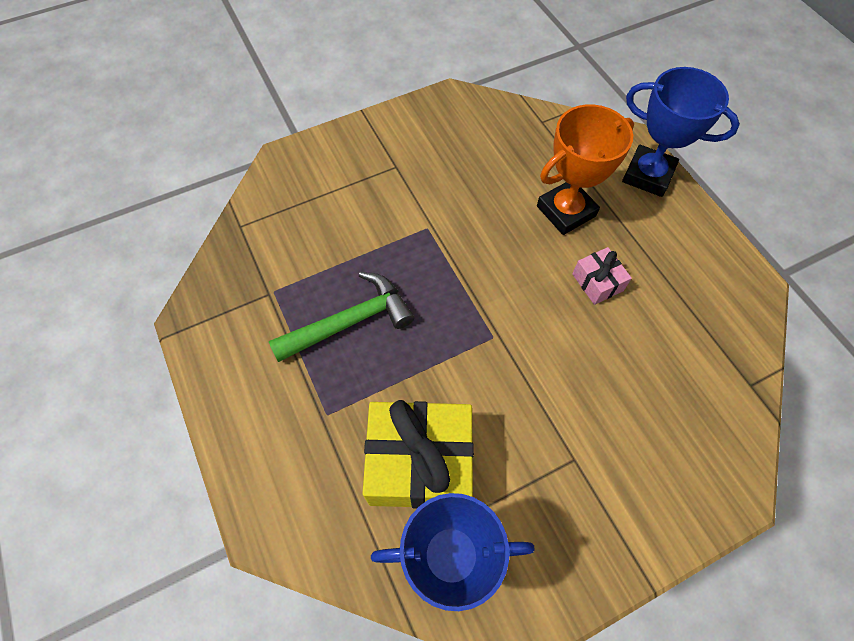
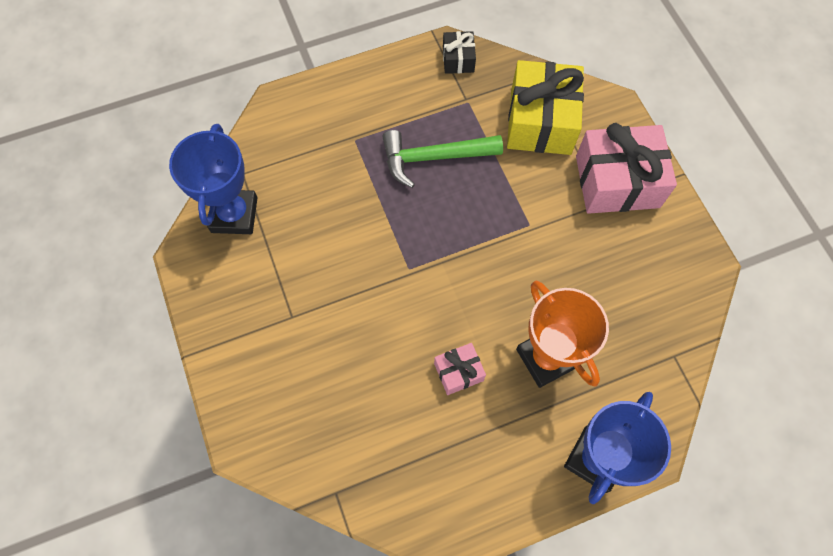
camera: 95 degrees right, 5 degrees up
(210, 305) = (458, 59): none -> black gift
(350, 322) = (434, 157): green hammer -> green hammer turned 105 degrees clockwise
(372, 157) = (617, 181): none -> pink gift
(419, 462) = (307, 201): yellow gift -> yellow gift (540, 121)

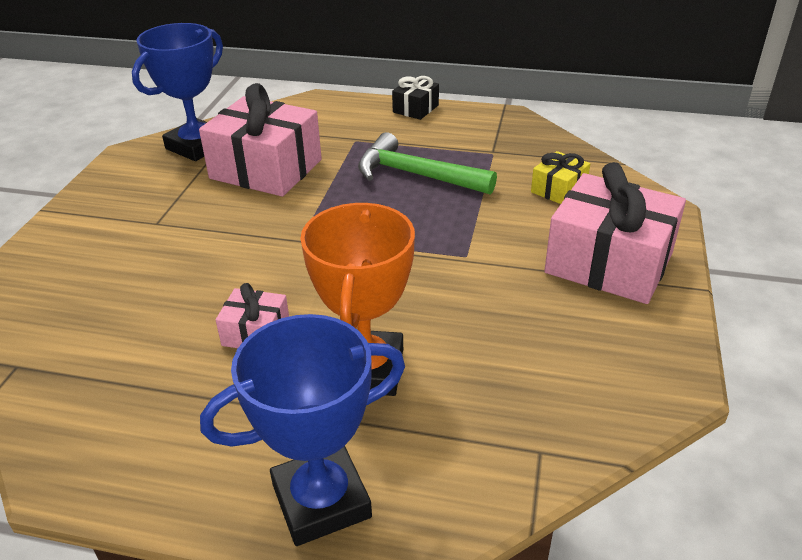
camera: 35 degrees right, 30 degrees down
(317, 212) = (266, 169): none -> pink gift
(458, 59) = (512, 126): black gift -> black gift (415, 109)
(540, 121) = (558, 189): yellow gift -> yellow gift, size x0.48

